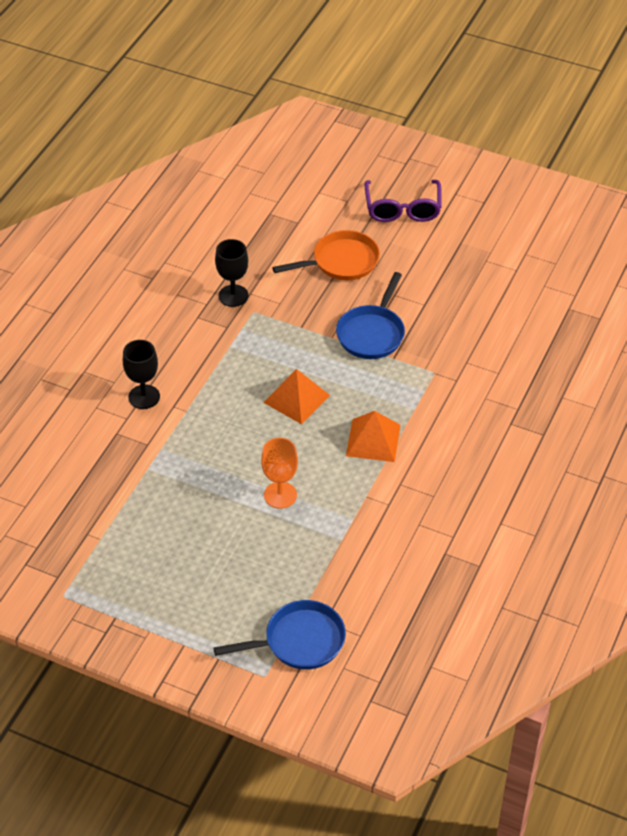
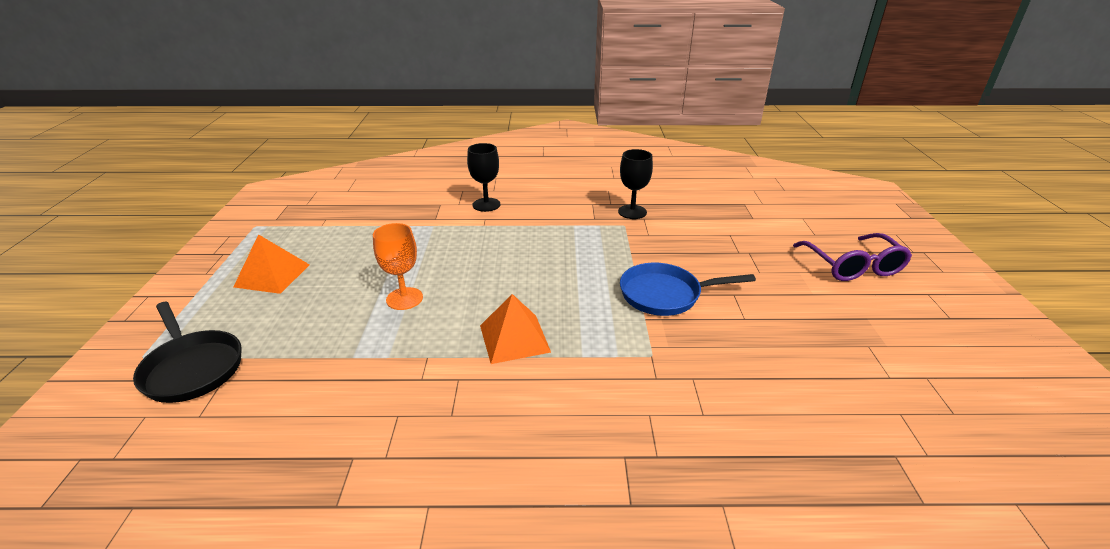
camera: 65 degrees right, 15 degrees down
(296, 398) = (538, 274): orange pyramid -> orange pyramid (272, 275)
(299, 641) = (192, 368): blue pan -> black pan
(341, 262) = (736, 251): orange pan -> none
(402, 209) = (853, 266): purple glasses -> purple glasses turned 75 degrees counterclockwise

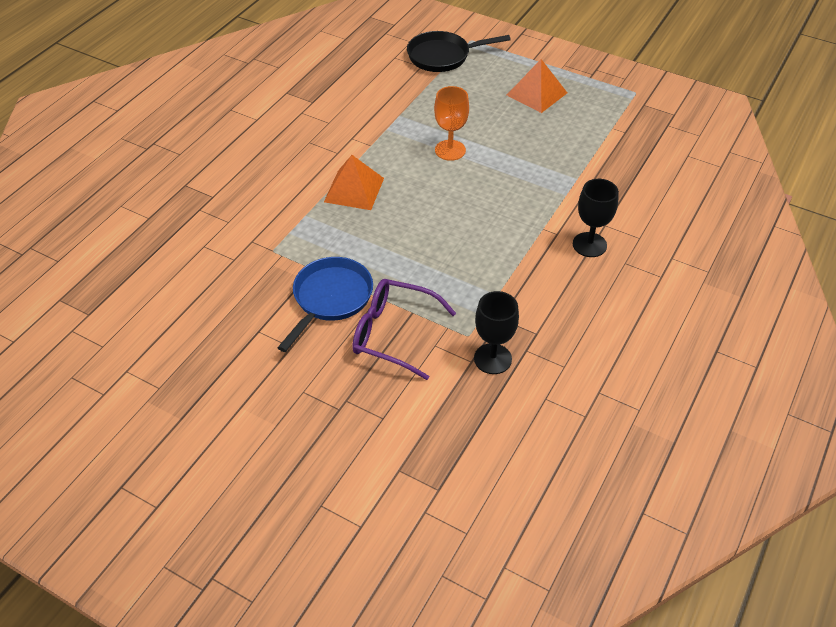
camera: 120 degrees right, 15 degrees up
(853, 266) = (243, 482): purple glasses -> purple glasses (393, 333)

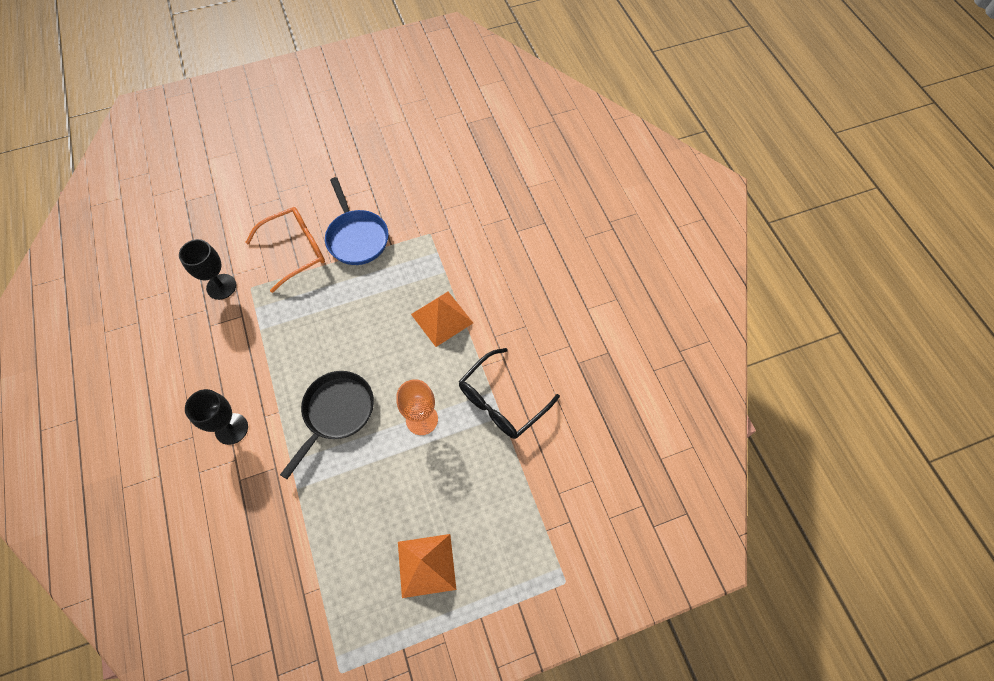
camera: 130 degrees right, 15 degrees up
(388, 121) = (501, 402): none -> black glasses
(393, 333) = (296, 250): purple glasses -> orange glasses
(442, 56) = (558, 527): black pan -> black pan (336, 413)

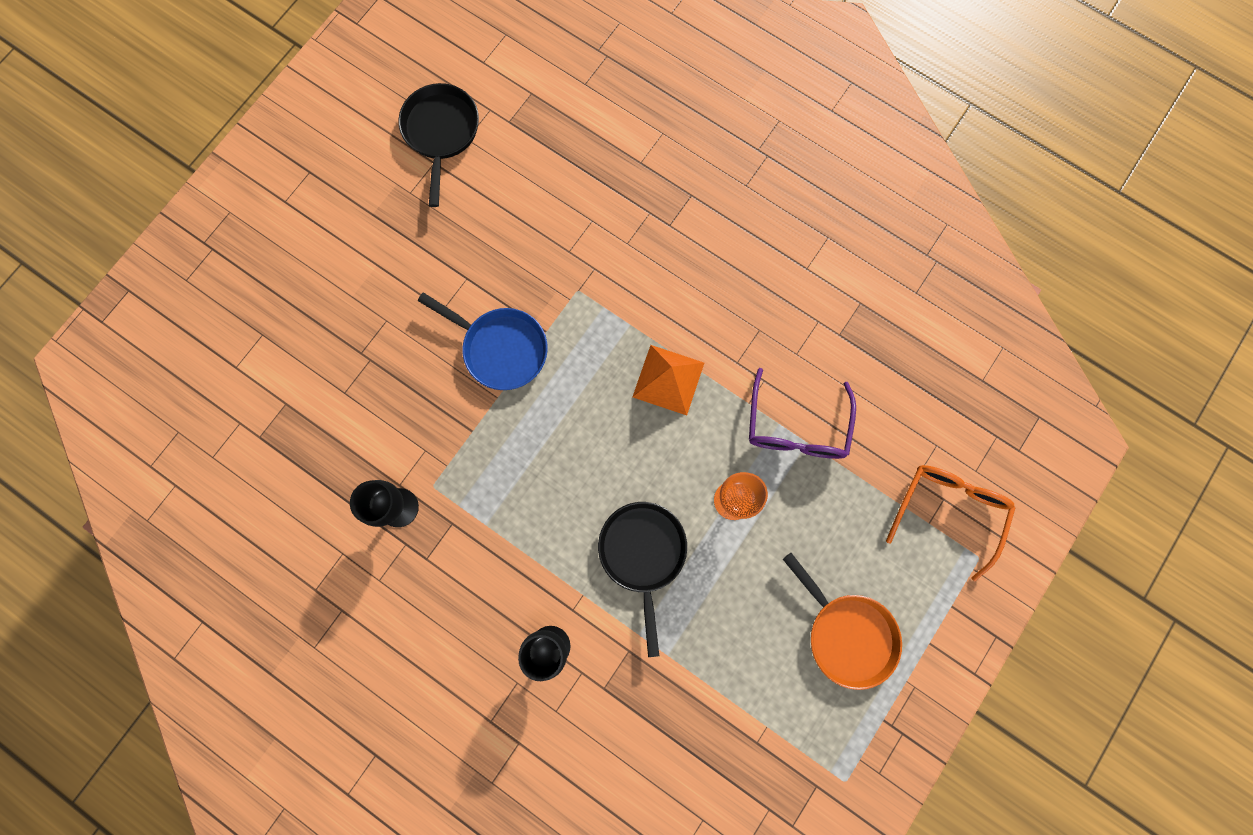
camera: 35 degrees left, 15 degrees up
(296, 250) = (445, 409): orange glasses -> orange glasses (948, 510)
(423, 108) = (441, 133): none -> black pan
(426, 565) = (846, 634): orange pyramid -> orange pan
(501, 402) = (796, 427): black glasses -> purple glasses

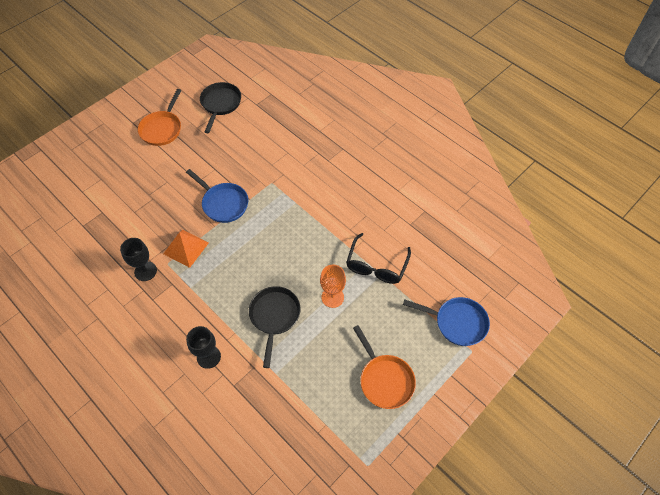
camera: 10 degrees right, 20 degrees down
(345, 206) = (162, 129): none -> orange pan
(668, 379) = (310, 231): orange pyramid -> orange pyramid (186, 248)
(796, 427) = (376, 266): purple glasses -> black glasses
(948, 510) = (457, 323): orange glasses -> blue pan

